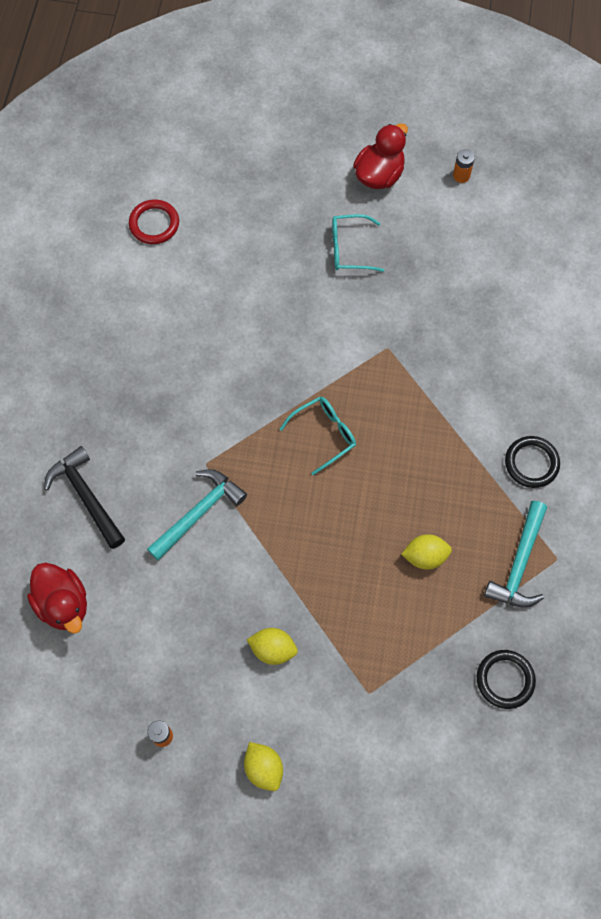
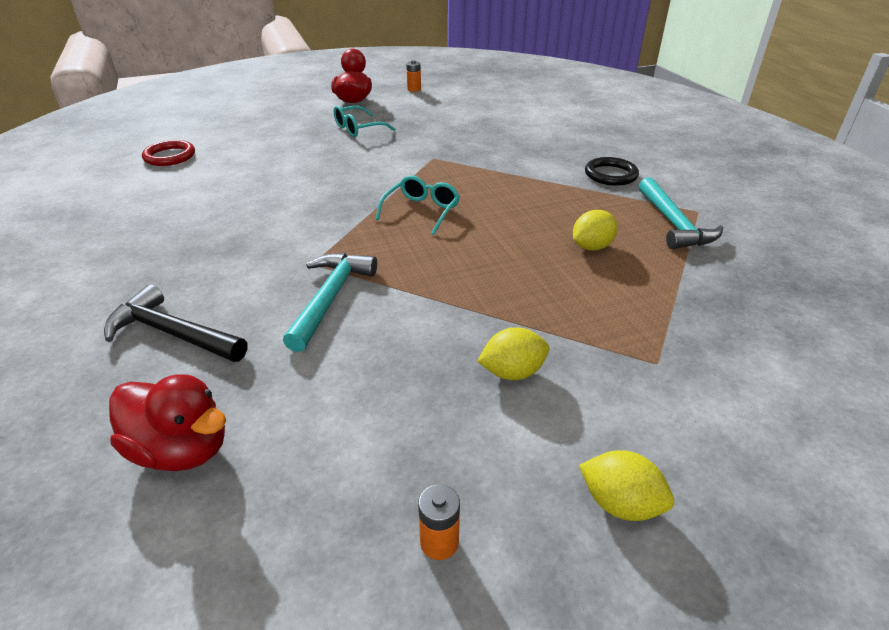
camera: 30 degrees left, 30 degrees down
(505, 680) = (765, 295): black ring -> none

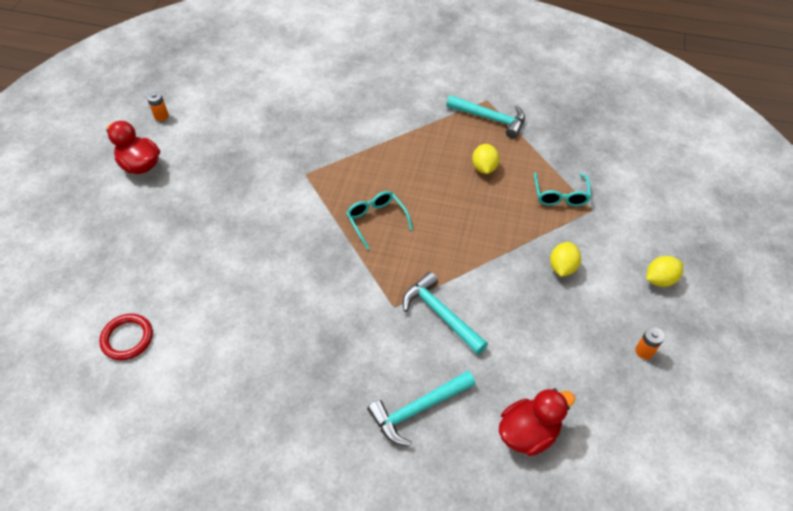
camera: 55 degrees left, 15 degrees up
(172, 333) = (417, 410): black hammer -> turquoise hammer
(358, 129) = (206, 190): turquoise glasses -> turquoise glasses (560, 195)
(610, 175) = (414, 104): black ring -> none

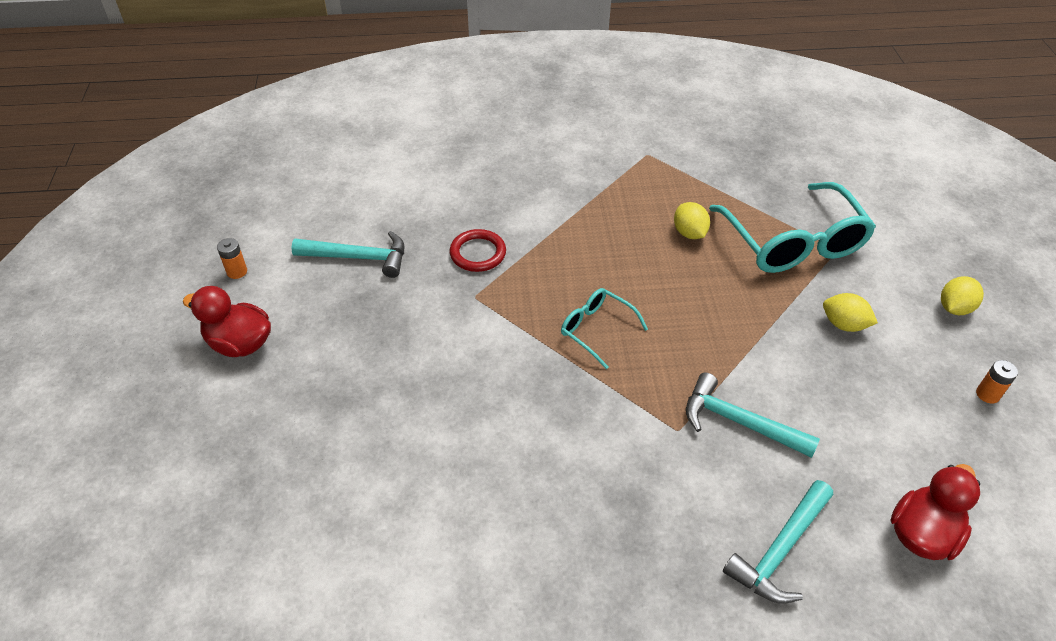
camera: 20 degrees left, 5 degrees down
(127, 338) = (344, 586): red ring -> red ring (478, 253)
(490, 119) = (664, 175): turquoise hammer -> turquoise hammer (359, 257)
(560, 195) = (793, 243): turquoise glasses -> turquoise glasses, size x1.97
(562, 267) = (844, 324): yellow lemon -> yellow lemon turned 60 degrees counterclockwise

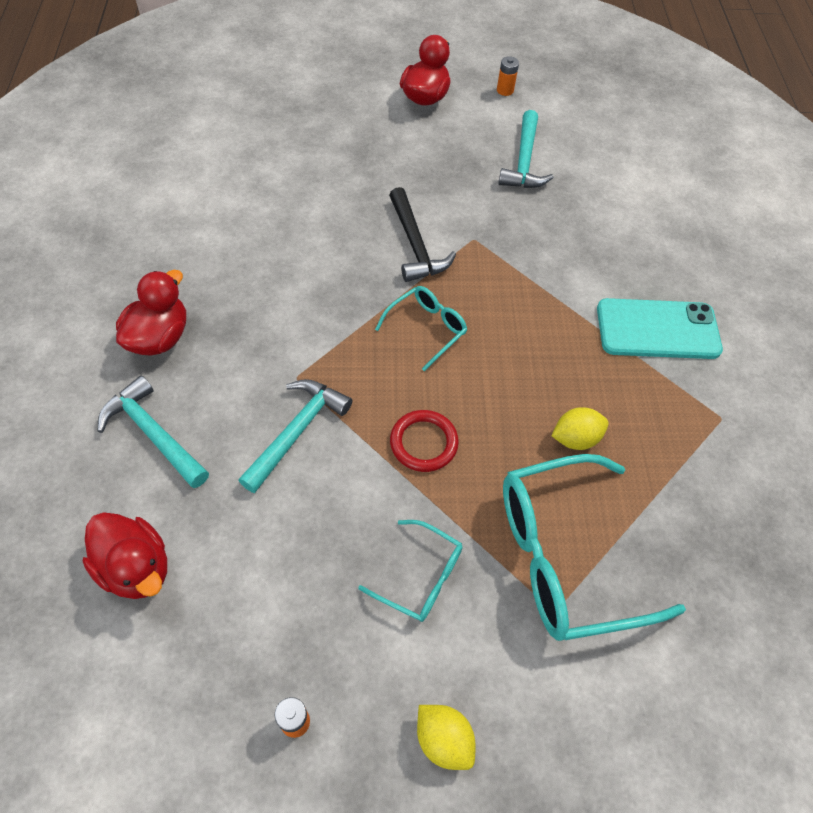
camera: 90 degrees right, 10 degrees up
(478, 253) = (533, 244): red ring -> red ring (423, 443)
(488, 343) = (415, 245): none -> black hammer
(568, 180) = (657, 329): none -> turquoise phone
(656, 572) = (159, 337): none -> red duck
(844, 324) = (421, 577): yellow lemon -> turquoise glasses

